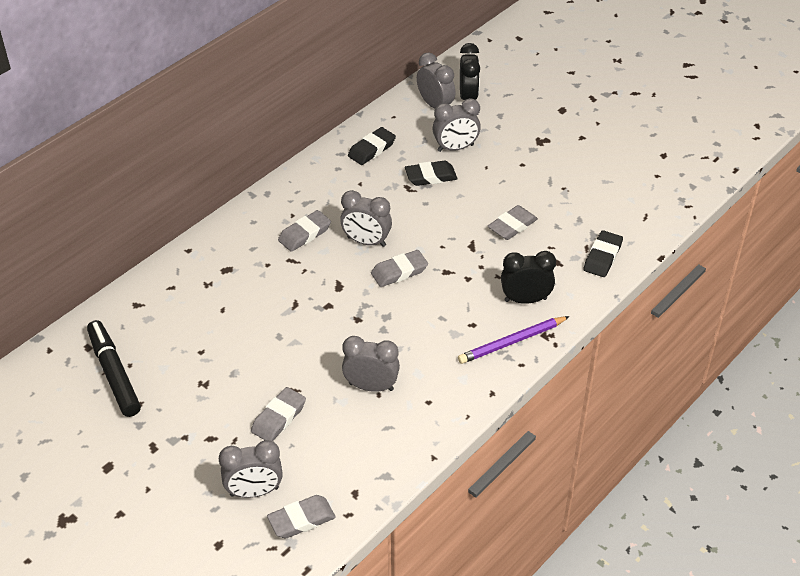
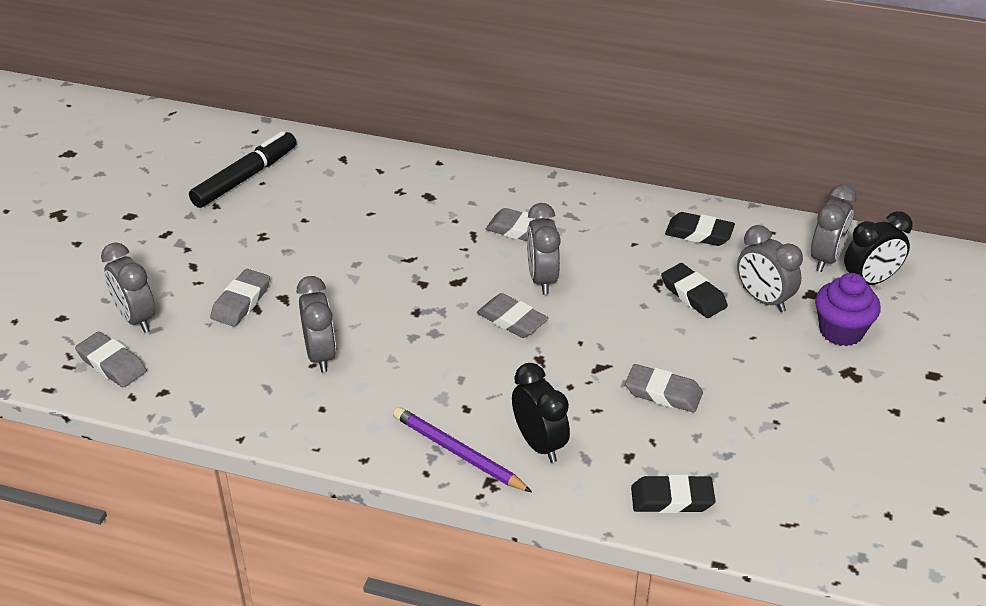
camera: 65 degrees right, 5 degrees down
(278, 418) = (241, 302): grey eraser -> grey eraser turned 75 degrees counterclockwise
(504, 128) = (841, 331): none -> purple cupcake

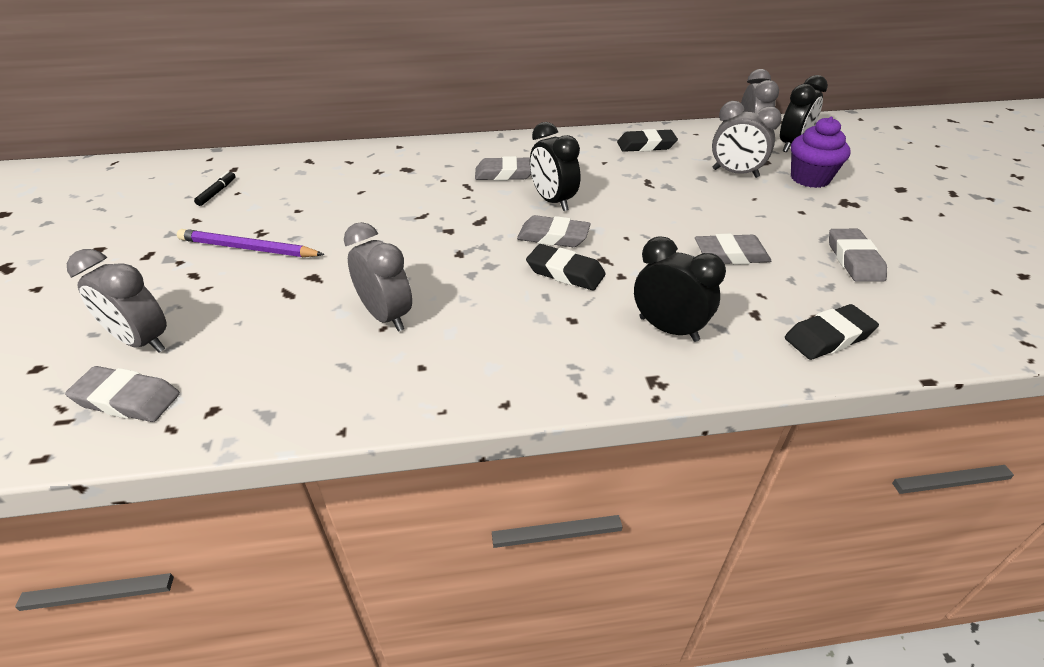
camera: 25 degrees left, 0 degrees up
(241, 302) = (267, 292): grey eraser -> grey eraser (854, 260)
(245, 177) = (217, 192): black marker -> black marker, size x0.43
(458, 453) = (599, 363): purple pencil -> purple pencil (248, 248)
(542, 279) = (552, 201): grey clock -> black clock
(693, 295) = (682, 183): black eraser -> black eraser (565, 272)

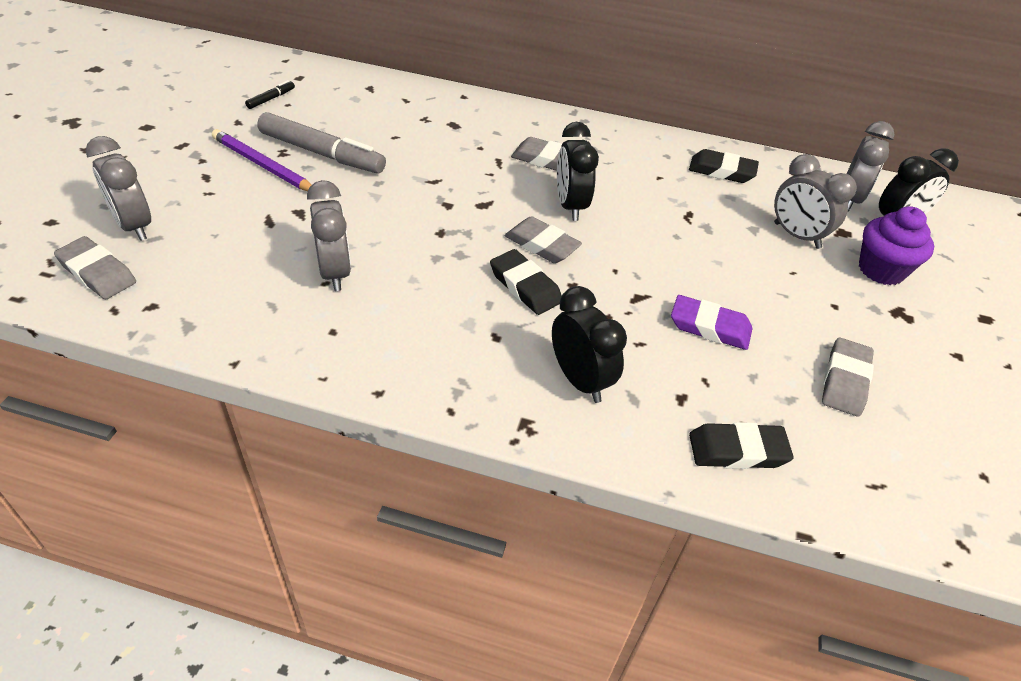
camera: 20 degrees right, 5 degrees up
(300, 222) = (322, 153): none -> grey marker
(731, 255) = (709, 327): grey eraser -> purple eraser

